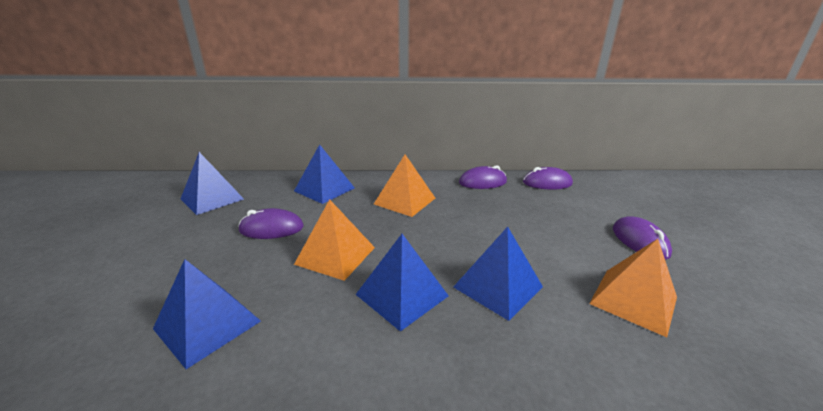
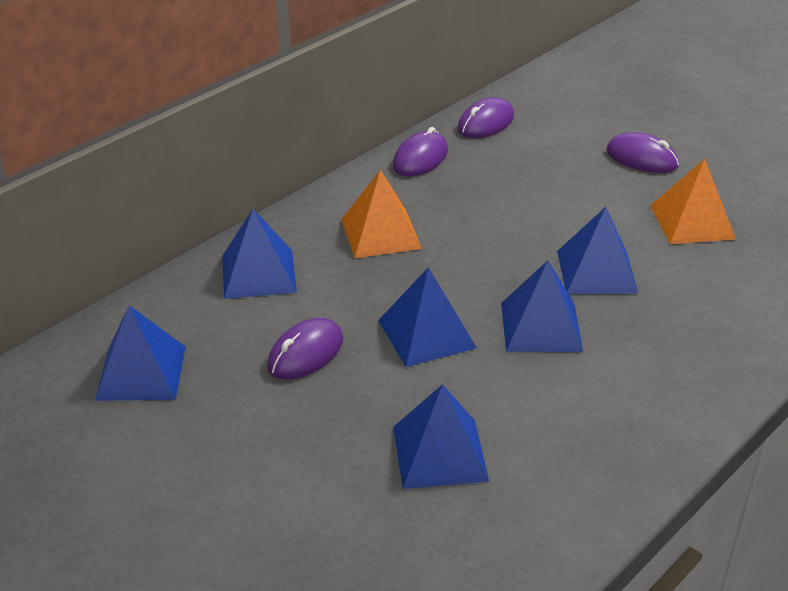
camera: 45 degrees left, 10 degrees up
(335, 255) = (426, 334): orange pyramid -> blue pyramid

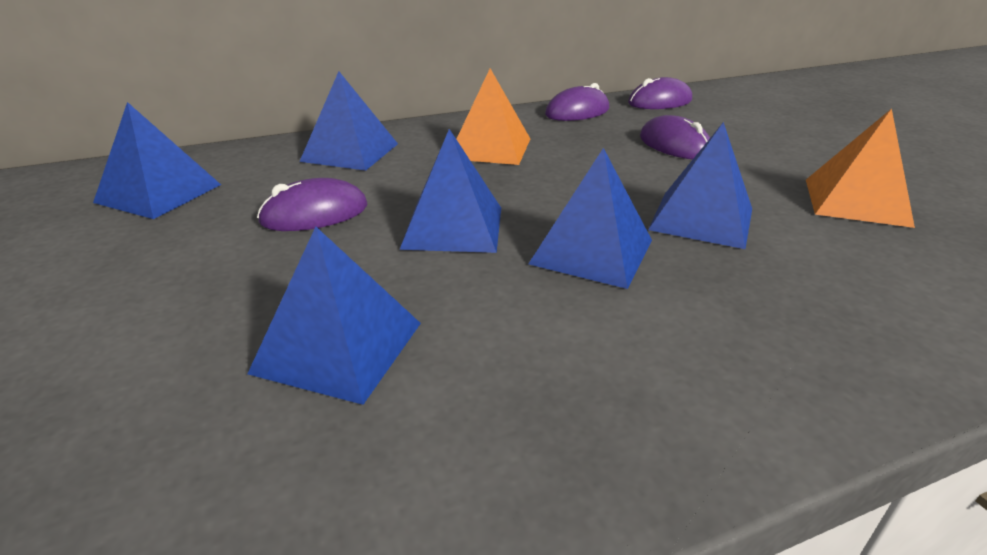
camera: 25 degrees right, 5 degrees down
(641, 158) = (815, 145): purple mouse -> purple mouse (674, 145)

